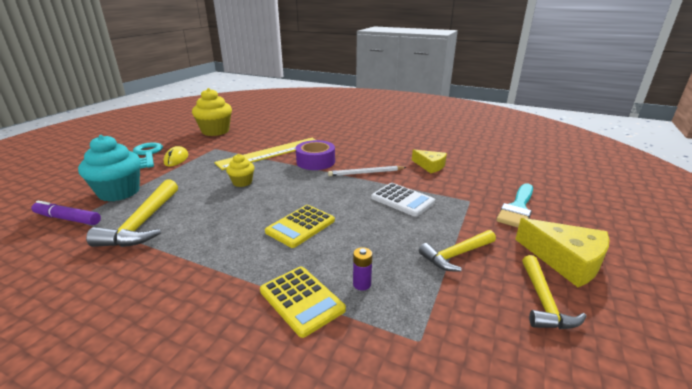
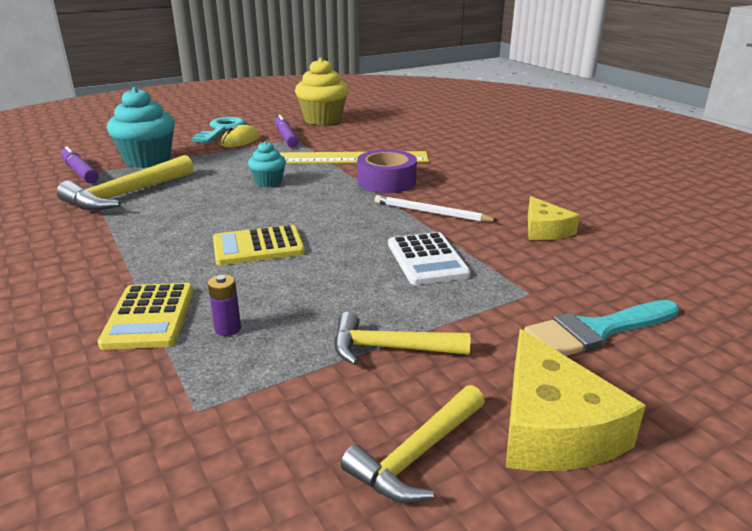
camera: 35 degrees right, 0 degrees up
(207, 149) = (286, 137): none -> purple marker
(242, 182) = (268, 182): yellow cupcake -> turquoise cupcake

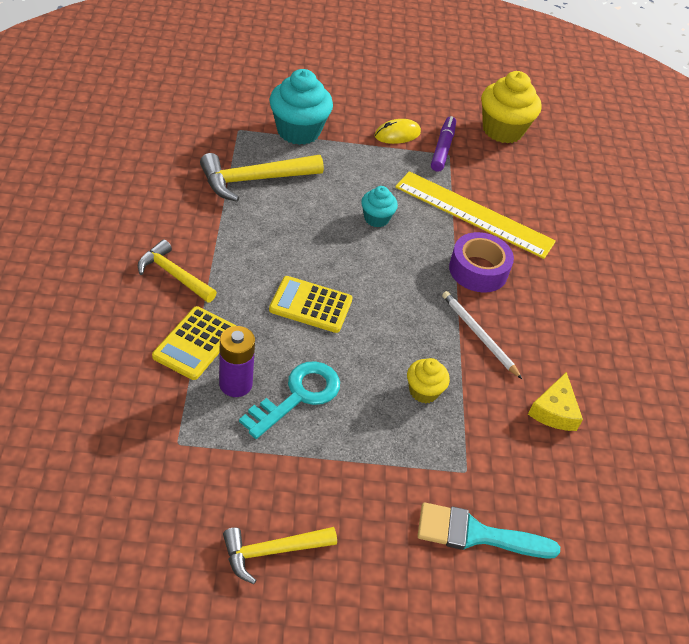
camera: 25 degrees right, 20 degrees up
(80, 172) = (236, 125): purple marker -> none
(221, 130) = (392, 105): turquoise key -> turquoise key (298, 396)
(228, 329) = (235, 384): purple battery -> purple battery, size x1.71
(390, 348) = (323, 463): yellow hammer -> yellow hammer (174, 275)
(427, 259) = (423, 391): white calculator -> yellow cupcake
(552, 427) = (365, 584): yellow cheese -> none

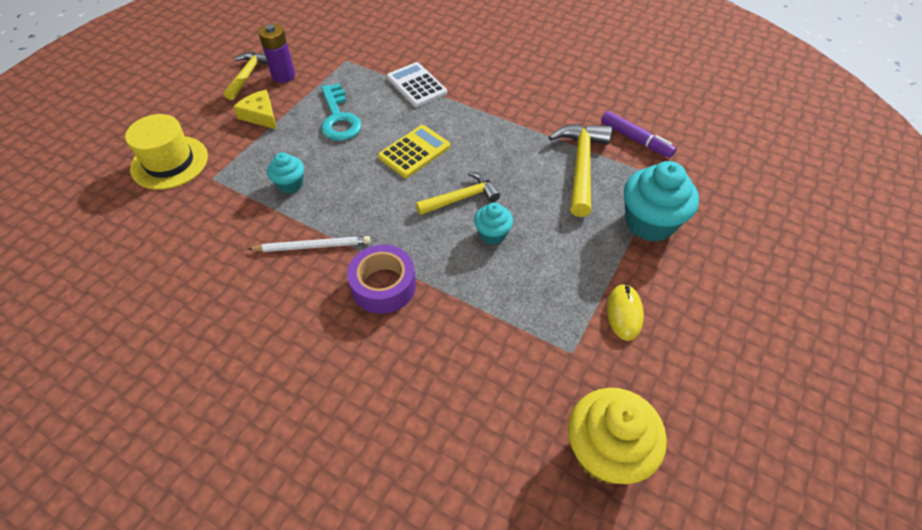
camera: 125 degrees right, 5 degrees up
(174, 275) = (486, 91): yellow hammer -> yellow hammer (461, 198)
(195, 343) = (416, 85): yellow calculator -> white calculator
(235, 384) = (370, 93): purple battery -> purple battery (283, 76)
(423, 391) = (290, 184): yellow cupcake -> turquoise cupcake
(442, 148) = (585, 350): purple marker -> purple marker (635, 139)
(474, 214) = (461, 324): yellow ruler -> none
(476, 534) = (169, 162): turquoise brush -> yellow hat
(554, 411) = (205, 259): yellow cheese -> yellow cheese (260, 115)

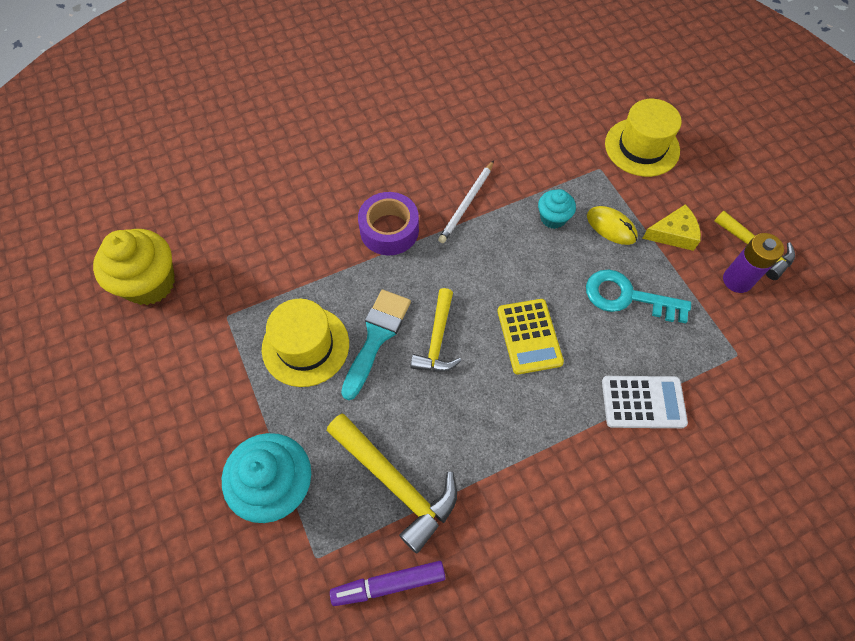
camera: 125 degrees right, 10 degrees up
(492, 234) = (376, 337): turquoise cupcake -> turquoise brush
(542, 274) = (305, 346): none -> yellow hat
(624, 313) = (219, 379): yellow mouse -> yellow mouse (611, 227)

